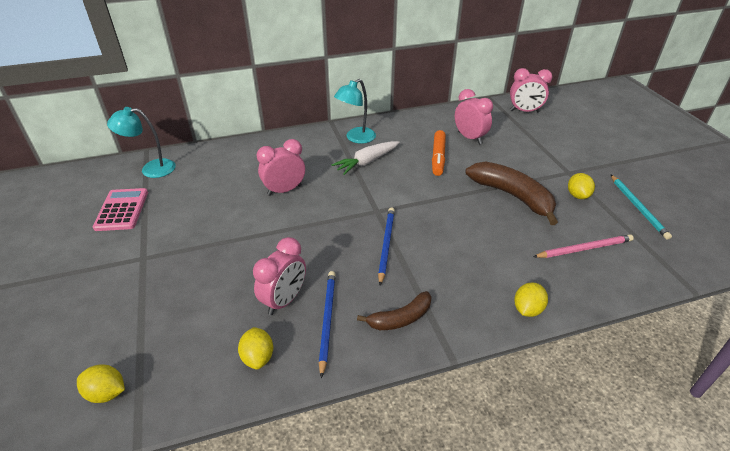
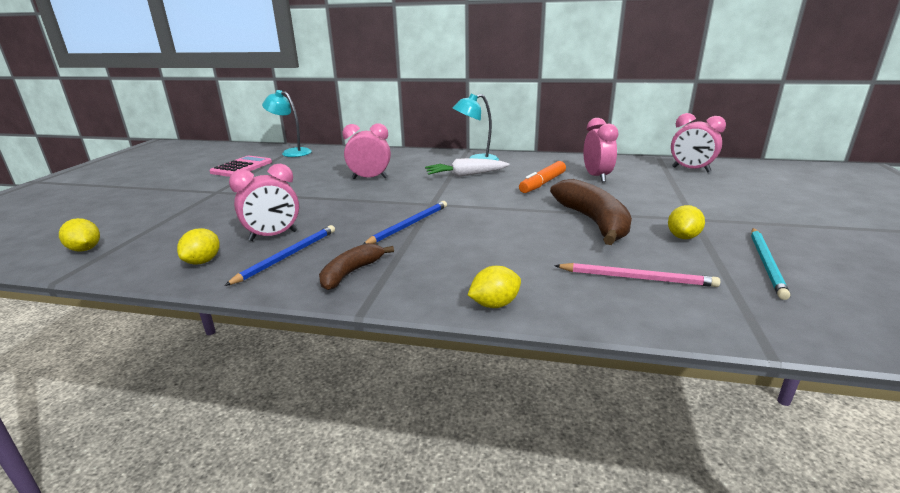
camera: 30 degrees right, 15 degrees down
(400, 318) = (351, 273): brown banana -> brown banana turned 120 degrees clockwise

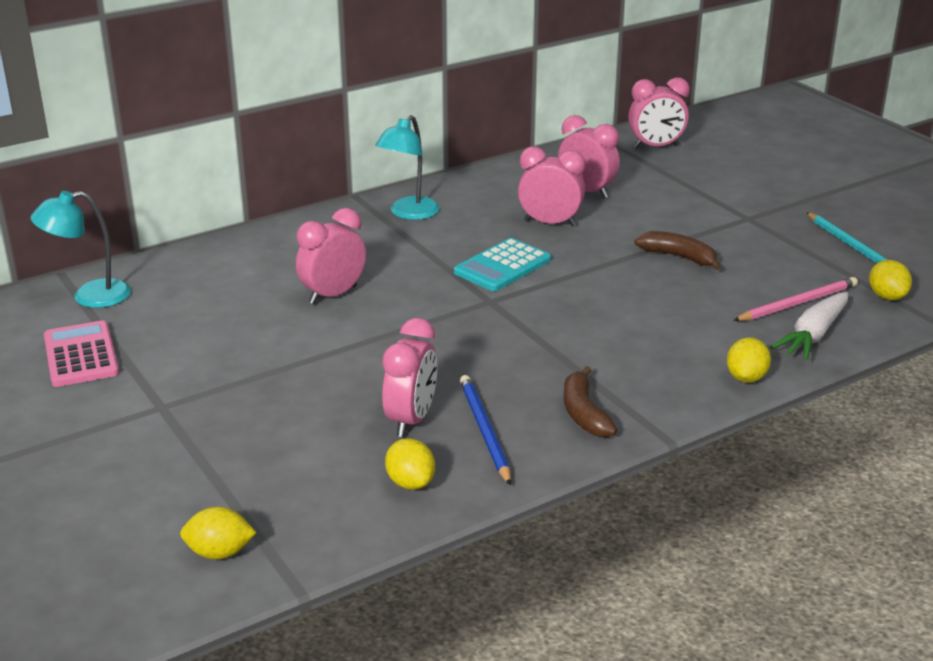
camera: 45 degrees left, 5 degrees up
(409, 225) = (524, 338): blue pencil -> none
(465, 175) = (442, 243): white carrot -> white carrot (813, 336)
(473, 192) = (502, 266): none -> turquoise calculator
(542, 183) = (550, 223): orange marker -> pink clock
(593, 222) = (679, 257): brown banana -> brown banana, size x0.58
(683, 237) = (769, 244): yellow lemon -> yellow lemon (887, 296)

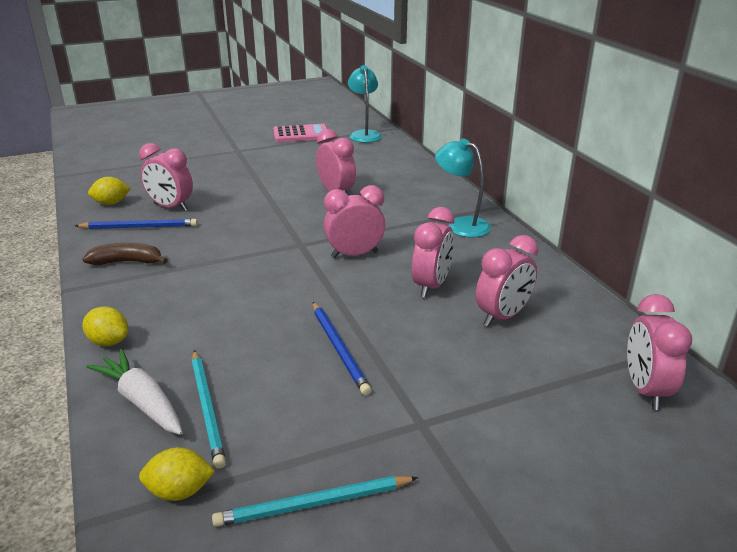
camera: 100 degrees right, 0 degrees up
(219, 553) = (105, 161): yellow lemon -> none
(502, 266) = (354, 254): turquoise calculator -> pink clock
(679, 257) = (339, 349): brown banana -> blue pencil
(798, 303) = (207, 408): pink pencil -> turquoise pencil

